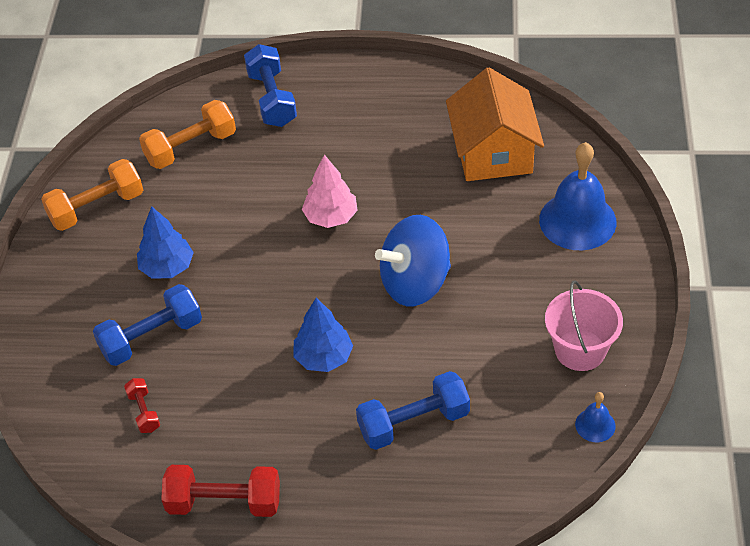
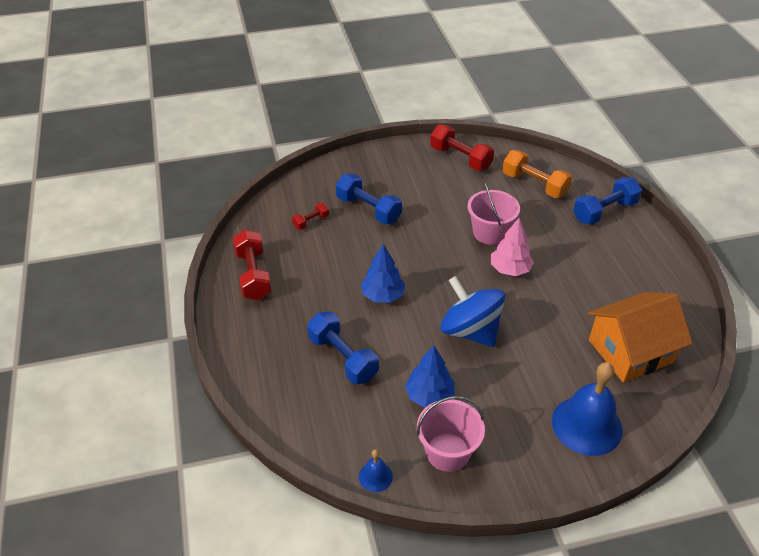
camera: 70 degrees right, 5 degrees down
(96, 208) = (460, 158): orange dumbbell -> red dumbbell
(167, 267) = (427, 201): blue tree -> blue tree (429, 396)
(259, 218) = (490, 233): none -> pink bucket

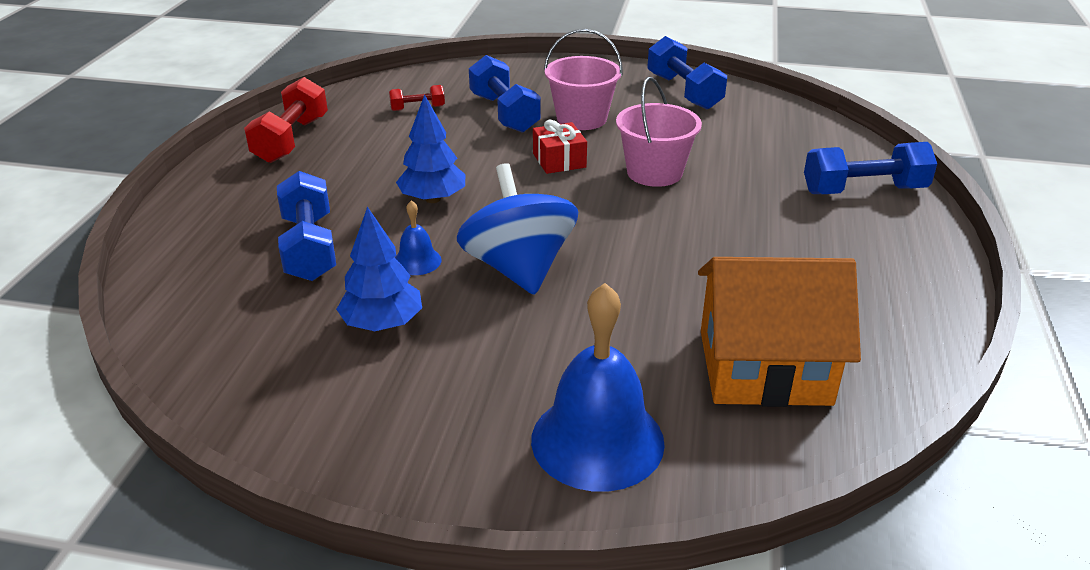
camera: 25 degrees right, 10 degrees down
(375, 476) = (206, 392): blue bell -> blue bell (417, 261)
(431, 240) = (559, 160): none -> red gift
(447, 452) = (339, 399): pink bucket -> pink bucket (581, 119)
(460, 158) = (683, 92): red dumbbell -> blue dumbbell
(510, 269) = (647, 217): pink tree -> none
(534, 185) = (772, 139): orange dumbbell -> none

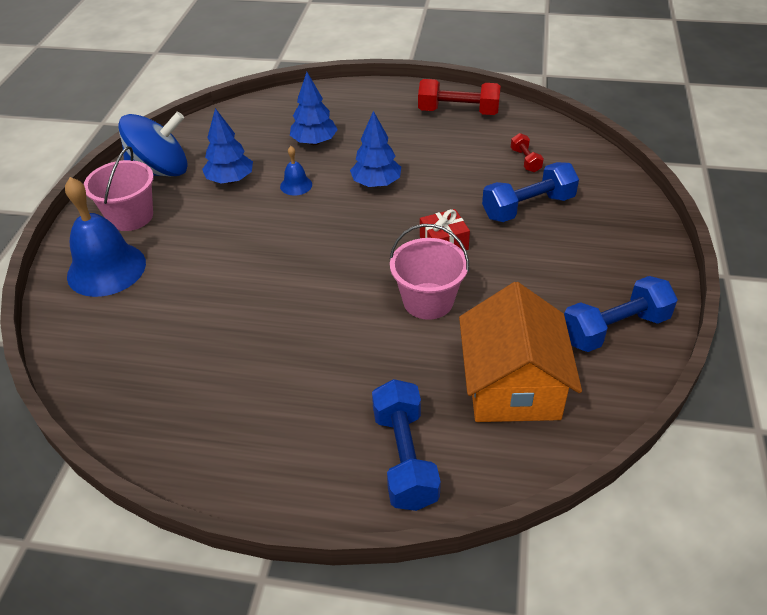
camera: 90 degrees right, 10 degrees up
(309, 248) = (314, 142): blue dumbbell -> blue tree
(518, 268) = (283, 229): blue spinning top -> blue spinning top (161, 171)
(581, 119) = (528, 254): pink bucket -> pink bucket (130, 216)
(764, 367) = (151, 349): orange house -> orange house (512, 386)

